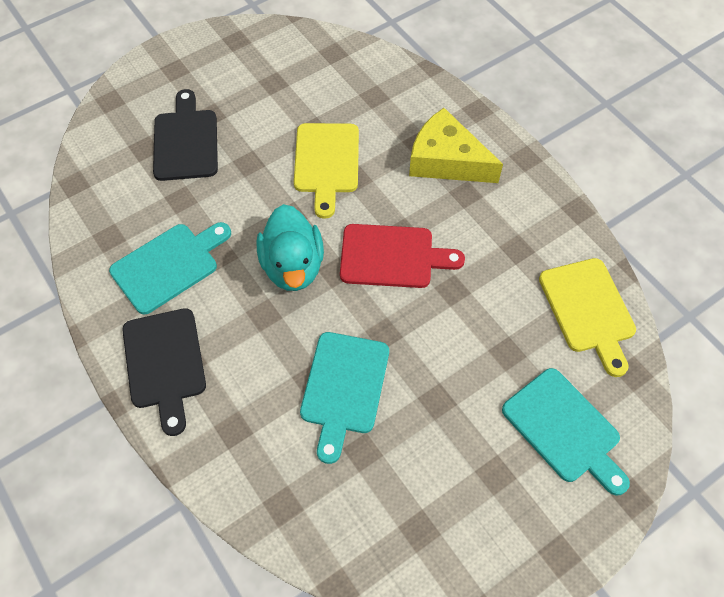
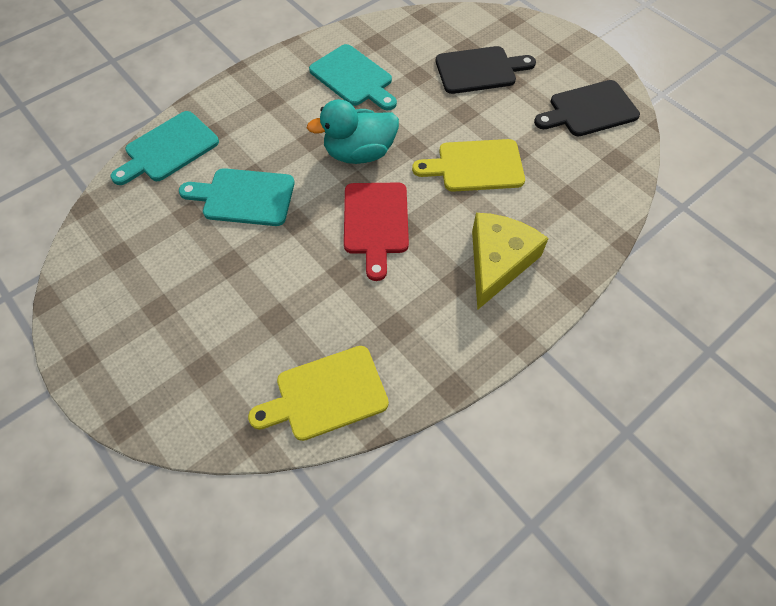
camera: 85 degrees right, 0 degrees up
(164, 363) = (268, 88): black cutting board -> black cutting board (589, 110)
(564, 429) = (196, 366): turquoise cutting board -> turquoise cutting board (168, 149)

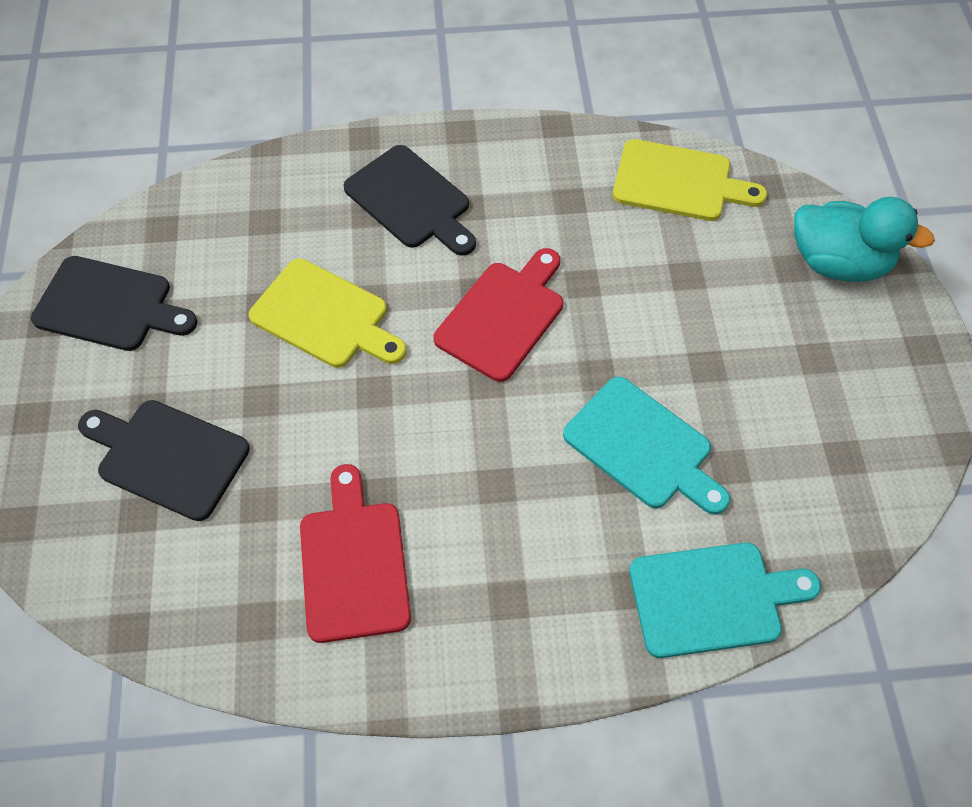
camera: 145 degrees left, 0 degrees up
(353, 78) = (354, 563): turquoise cutting board -> red cutting board
(359, 153) = (449, 422): turquoise duck -> turquoise duck (838, 263)
(498, 262) = (411, 201): yellow cheese -> black cutting board

